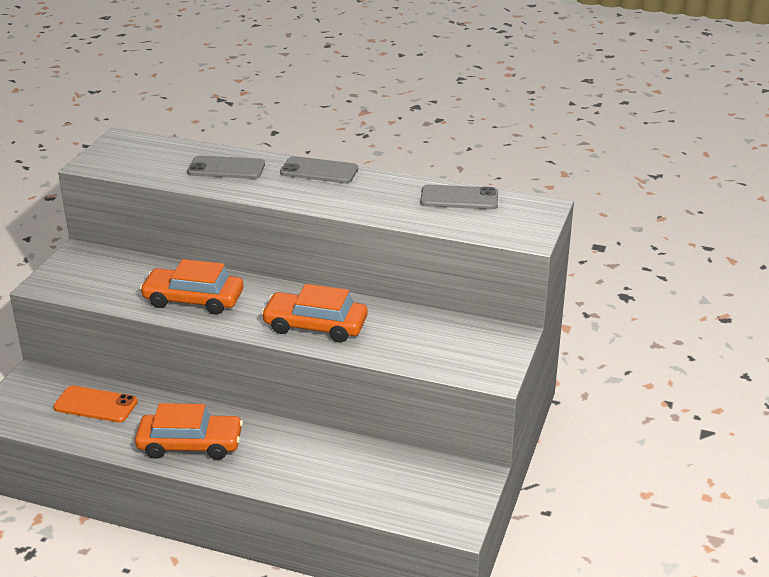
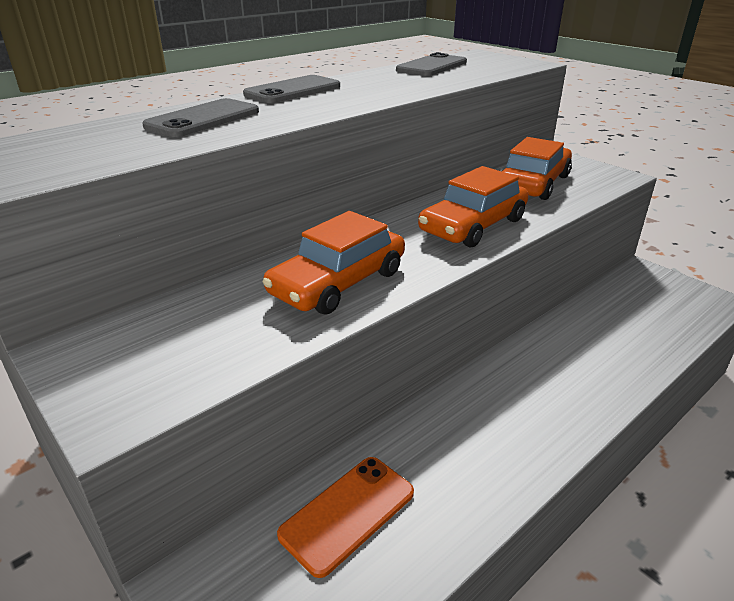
camera: 60 degrees left, 0 degrees up
(190, 444) = (508, 436): orange car -> orange car (533, 183)

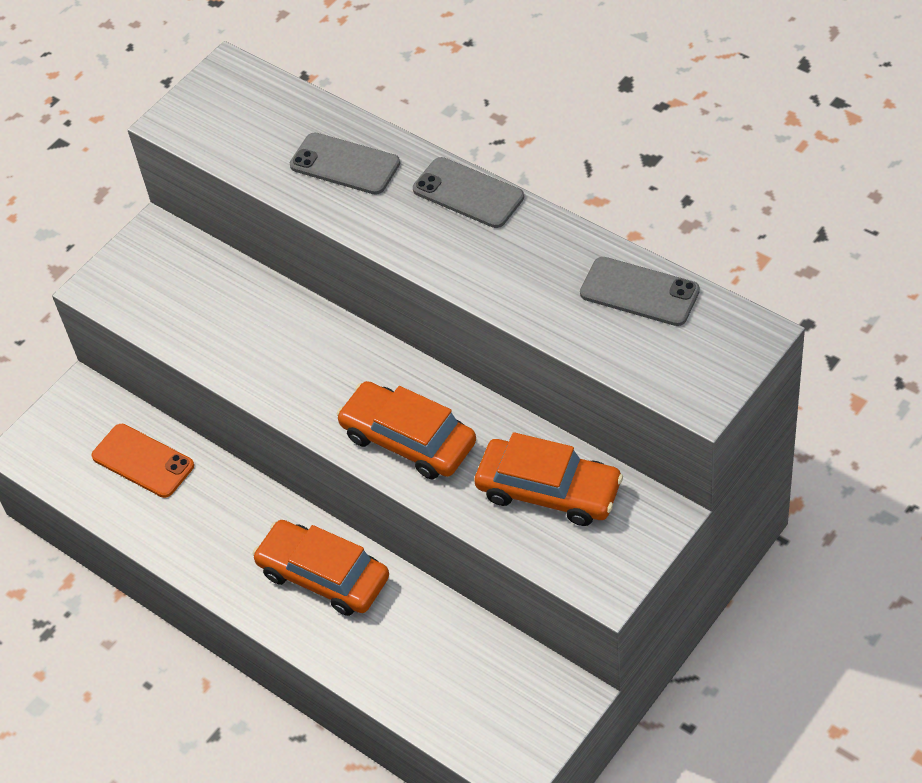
camera: 85 degrees right, 20 degrees up
(338, 282) = (271, 356): orange car -> orange car (324, 575)

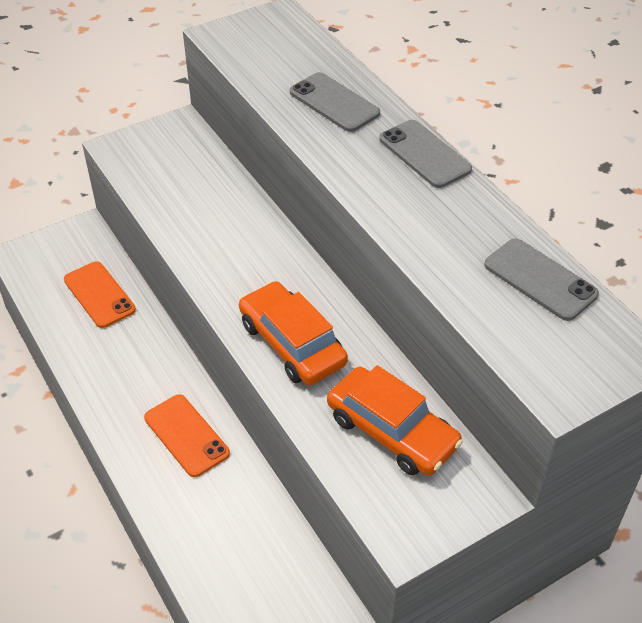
camera: 15 degrees right, 5 degrees down
(324, 575) = (186, 435): orange car -> orange phone

